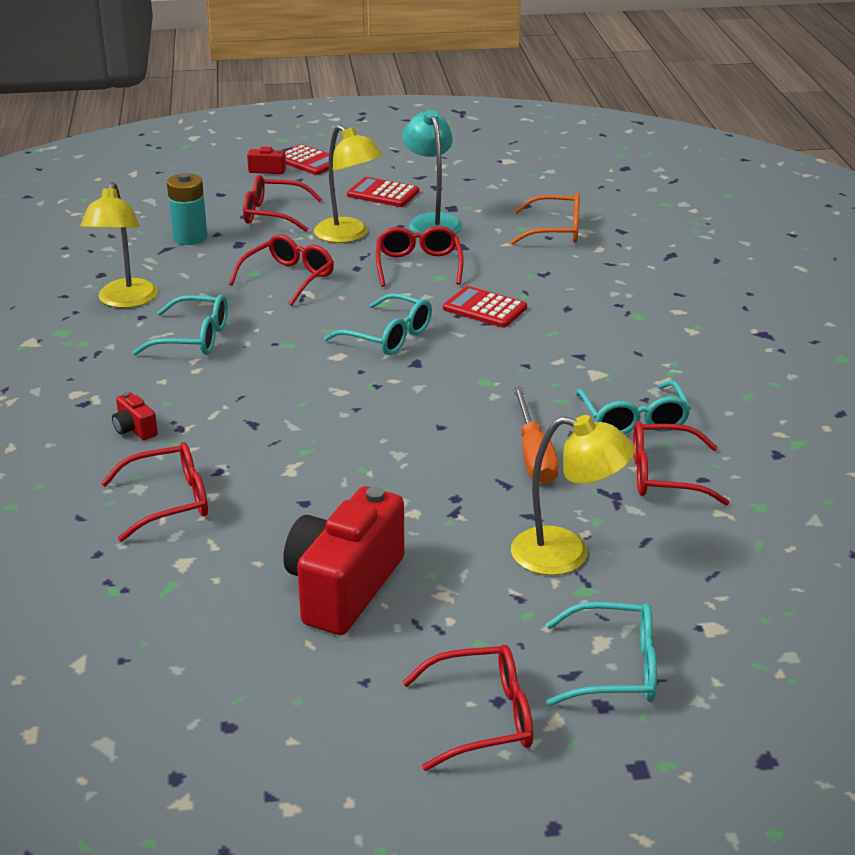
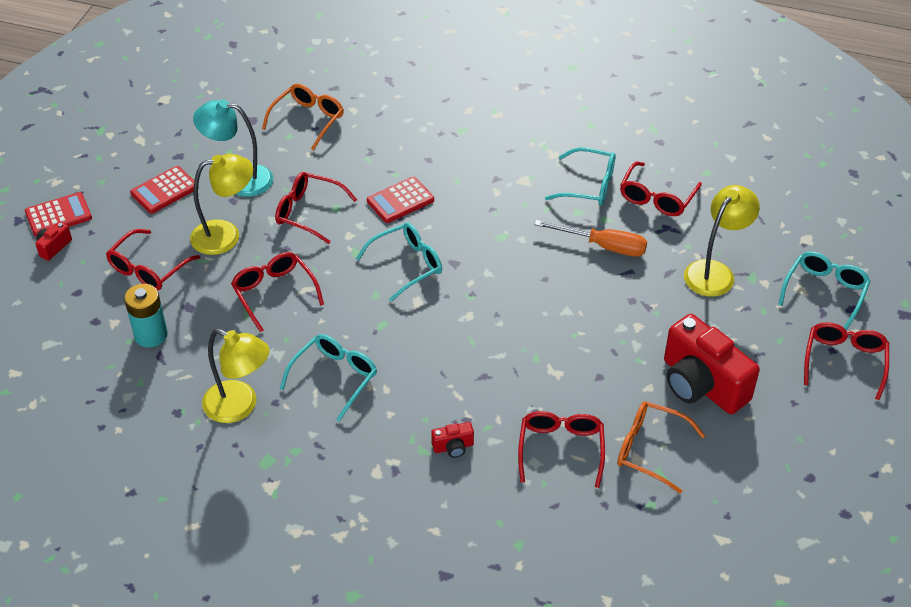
camera: 65 degrees left, 15 degrees up
(204, 568) = (649, 449): none -> orange glasses

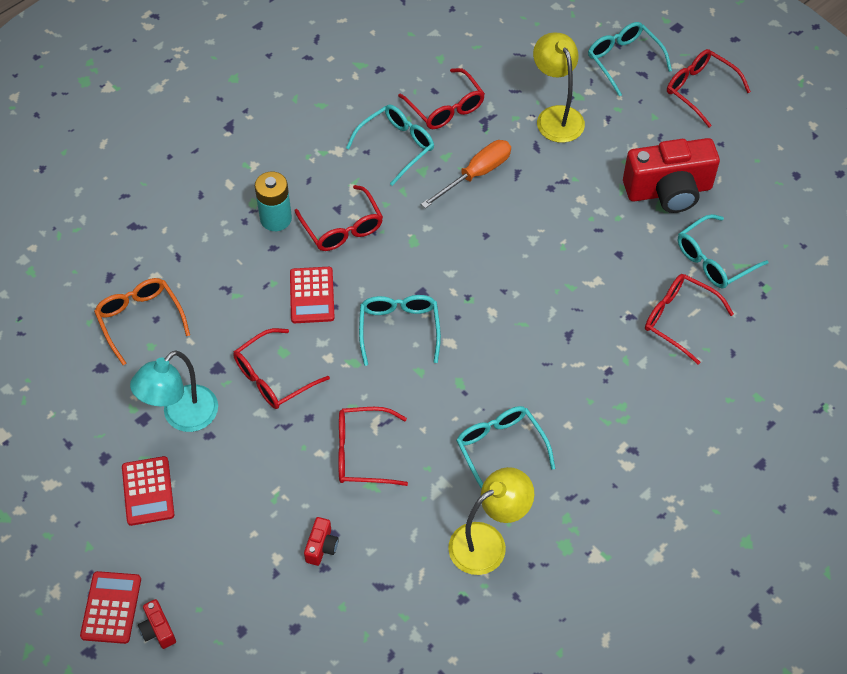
camera: 60 degrees left, 10 degrees up
(148, 269) = (254, 551): red glasses -> red glasses (342, 228)
(151, 335) = (347, 583): turquoise battery -> turquoise battery (276, 219)
(226, 235) = (254, 462): yellow lamp -> none
(453, 447) = (632, 395): red camera -> red camera (321, 547)
(649, 449) = (713, 260): orange glasses -> turquoise glasses

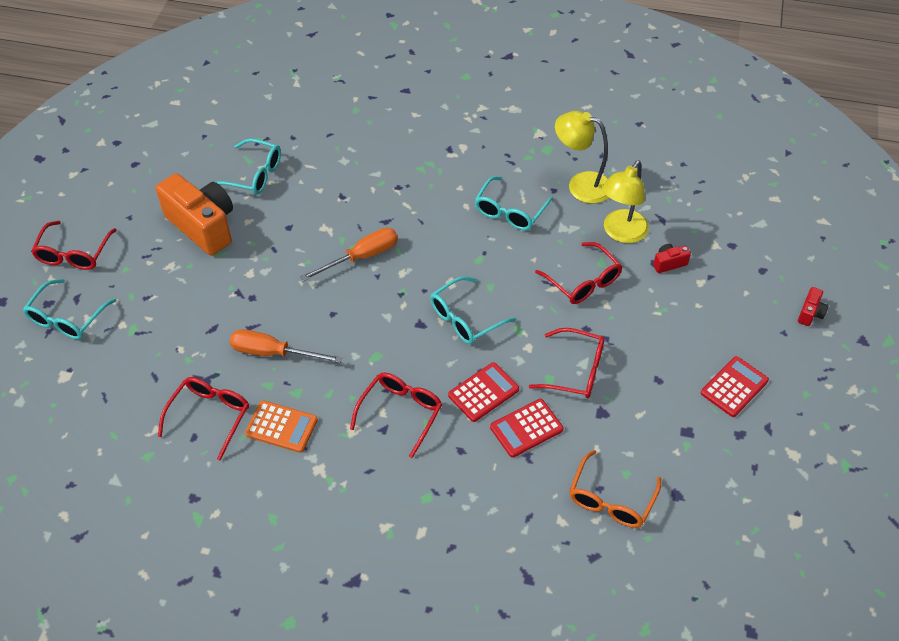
camera: 125 degrees left, 5 degrees down
(111, 607) = (826, 349): red calculator -> red calculator (526, 428)
(182, 417) = (661, 407): turquoise lamp -> none
(276, 219) = (430, 468): turquoise battery -> none
(397, 146) = (281, 427): turquoise glasses -> orange calculator
(536, 290) = (361, 257): none -> orange screwdriver
(556, 116) = (167, 332): yellow lamp -> yellow lamp (621, 233)
(668, 191) = (203, 226): red camera -> orange camera
(678, 319) = (323, 171): red glasses -> none

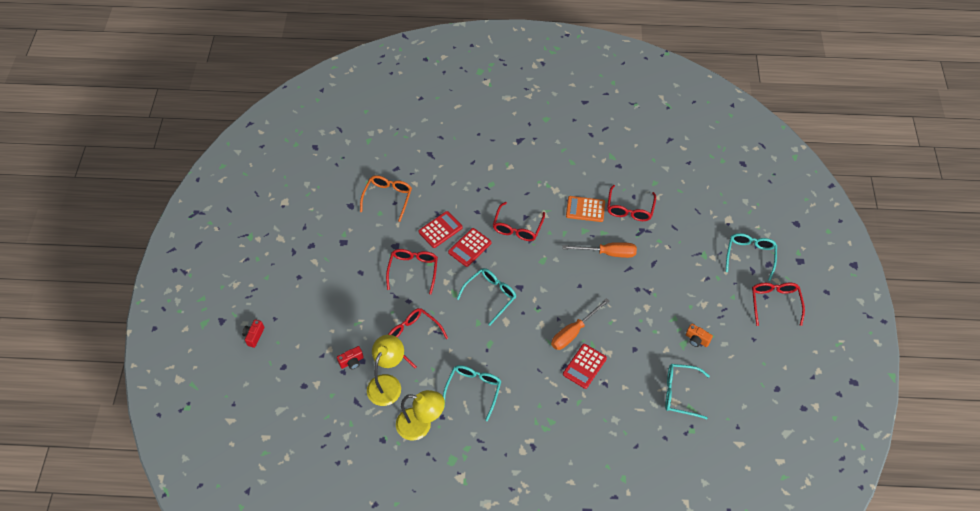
camera: 170 degrees right, 5 degrees up
(203, 226) = (696, 340): orange camera -> orange camera, size x0.42
(576, 371) = (413, 270): red glasses -> red glasses turned 90 degrees clockwise
(734, 387) = (312, 274): red calculator -> red calculator (584, 366)

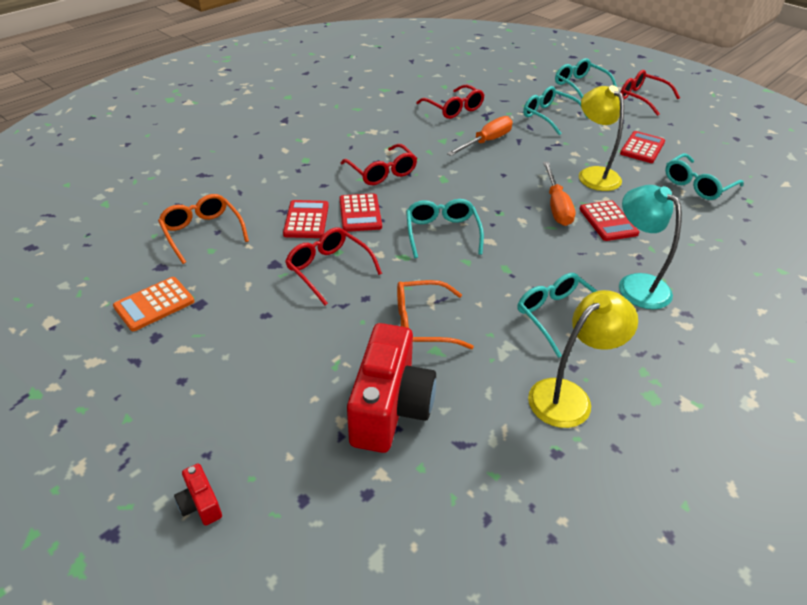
camera: 50 degrees left, 15 degrees down
(351, 362) = (390, 408): red camera -> red camera, size x2.39
(387, 383) = (467, 390): yellow lamp -> yellow lamp (593, 174)
(413, 336) = (422, 324): red glasses -> orange glasses
(535, 411) = (636, 284): none -> turquoise lamp
(585, 209) = (419, 128): orange calculator -> orange calculator (154, 304)
(680, 264) = (548, 116): none -> turquoise glasses
(696, 340) = (642, 148): orange camera -> red calculator

